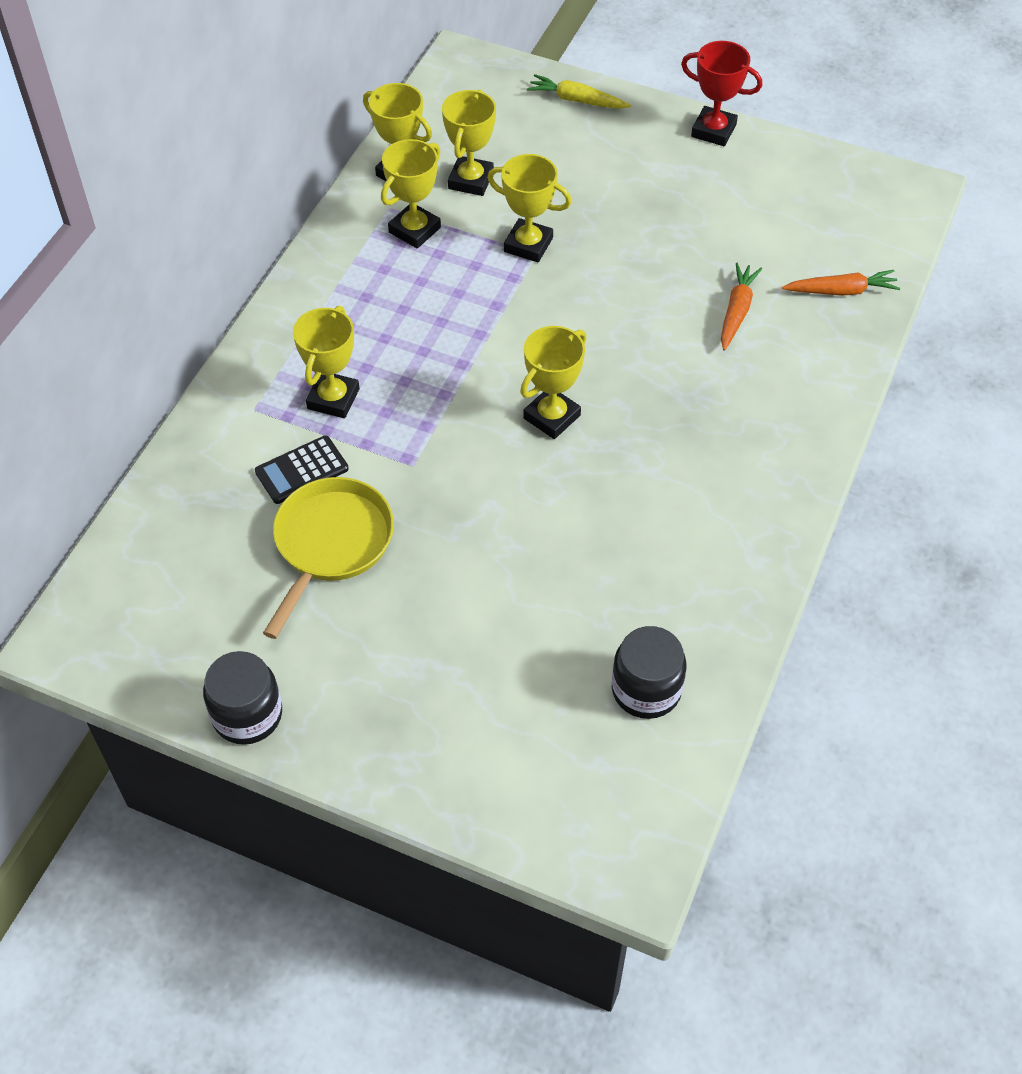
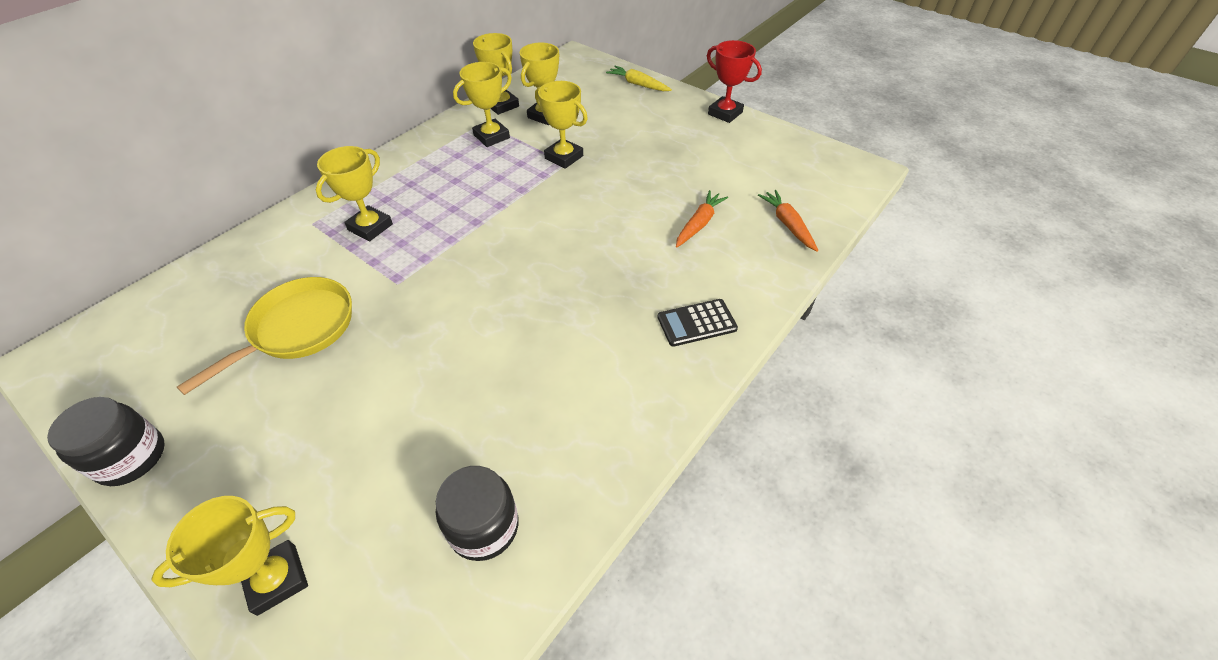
camera: 15 degrees right, 5 degrees down
(302, 470) = (315, 271): black calculator -> black calculator (697, 323)
(552, 417) = (521, 270): yellow trophy -> yellow trophy (277, 579)
(841, 291) = (787, 224): orange carrot -> orange carrot turned 120 degrees counterclockwise

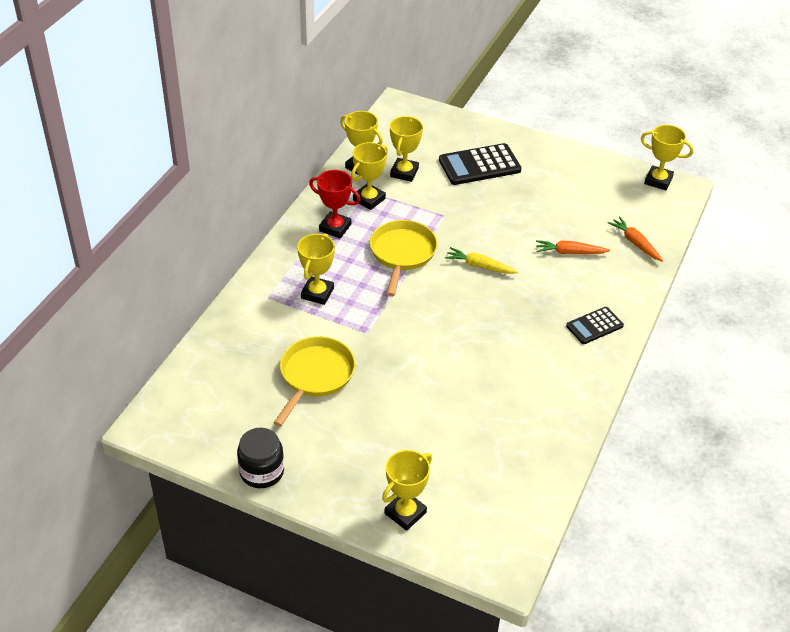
camera: 15 degrees left, 5 degrees down
(483, 526) = (512, 466): black jar -> none
(494, 197) = (402, 254): none -> yellow pan
(564, 157) = (440, 210): yellow trophy -> yellow trophy (658, 181)
(631, 118) = (479, 165): none -> black calculator
(638, 84) = (471, 129): yellow carrot -> yellow carrot (480, 266)
(699, 224) = (570, 252): orange carrot -> orange carrot turned 105 degrees counterclockwise
(725, 113) = (556, 149): red trophy -> red trophy (335, 228)

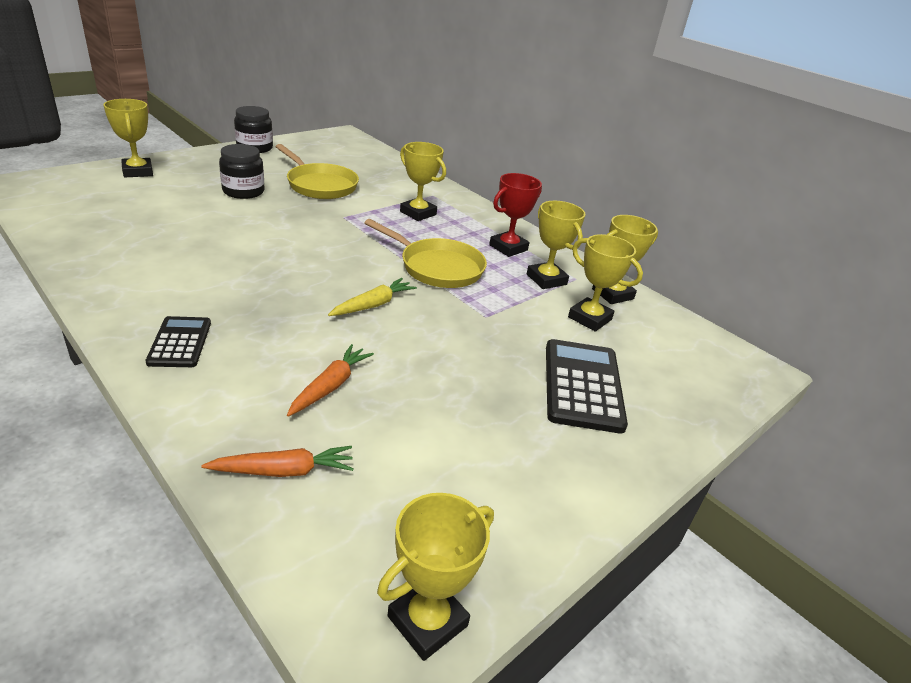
camera: 110 degrees right, 10 degrees down
(377, 416) = (243, 191): none -> black jar

